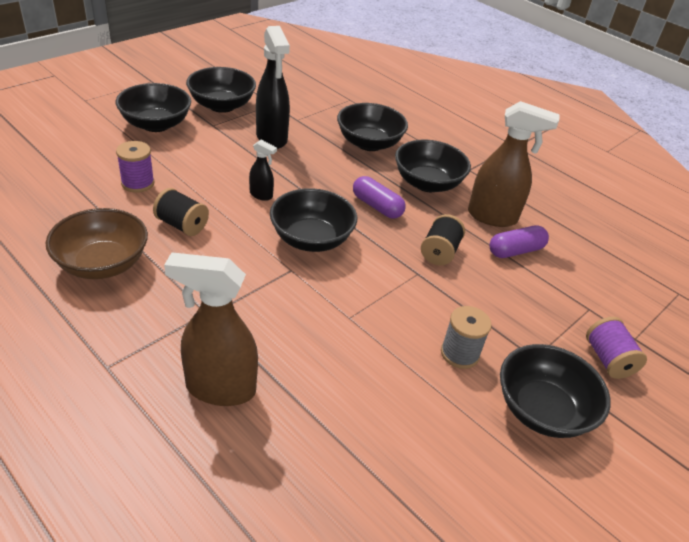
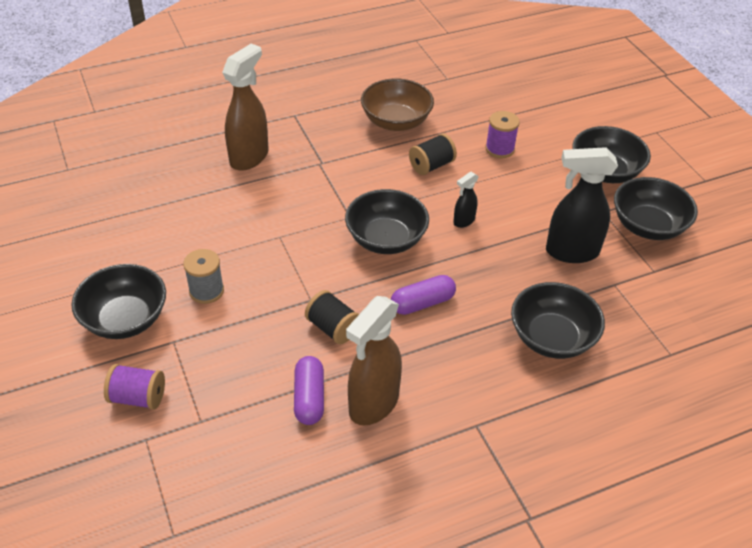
camera: 115 degrees right, 5 degrees up
(427, 183) = (454, 366): black bowl -> none

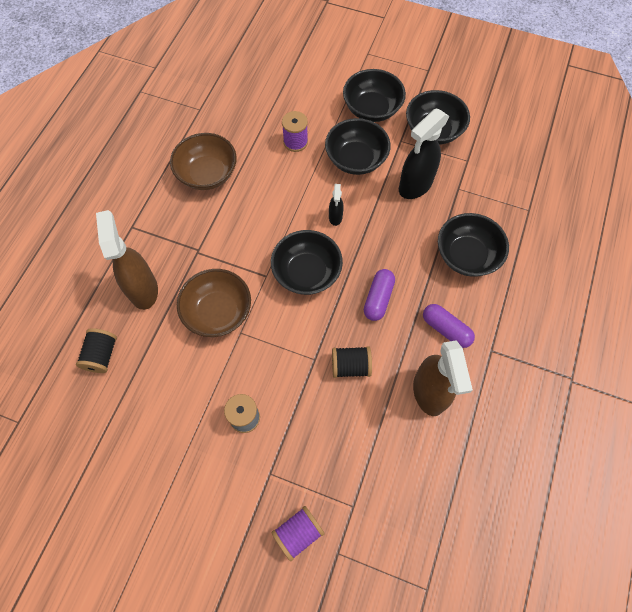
camera: 45 degrees left, 20 degrees up
(125, 319) = (219, 491): black bowl -> black bowl (356, 159)
(282, 211) = (218, 312): none -> brown bowl
(309, 398) = (392, 425): purple capsule -> purple capsule (446, 329)
(431, 165) = (269, 191): black spool -> black spool (101, 355)

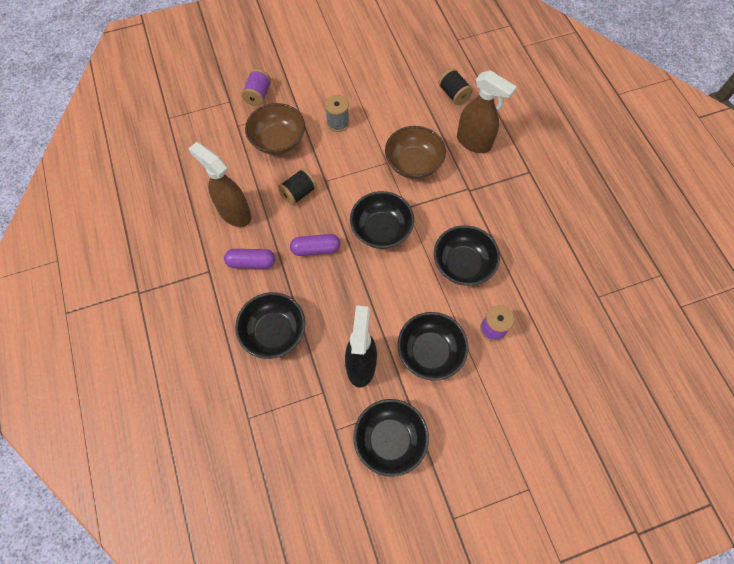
camera: 140 degrees right, 0 degrees up
(207, 174) = (526, 247): brown bowl -> brown bowl (278, 140)
(335, 217) = (399, 287): black spray bottle -> none
(372, 109) = (463, 419): black bowl -> black bowl (463, 264)
(378, 298) = (316, 249): purple capsule -> purple capsule turned 75 degrees counterclockwise

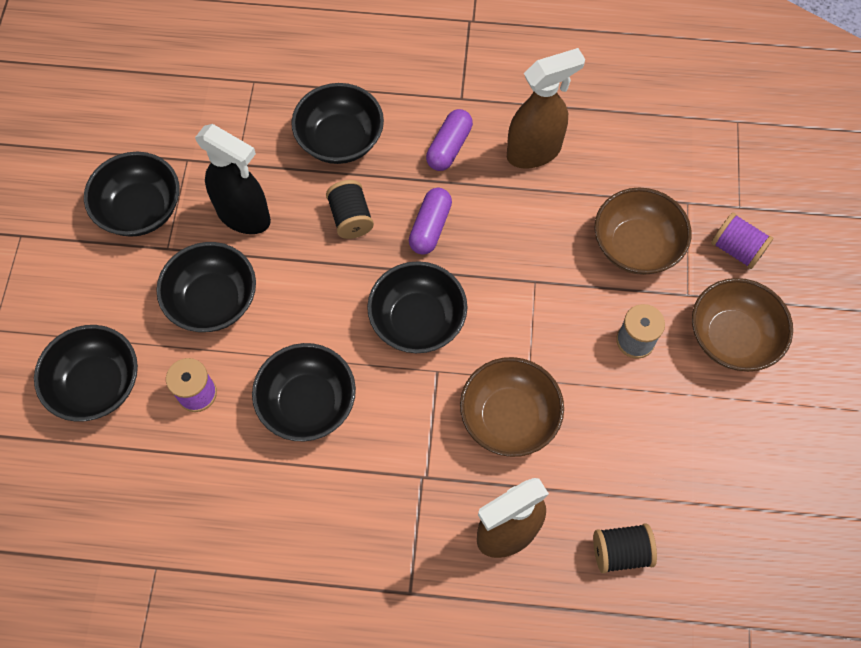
camera: 115 degrees right, 0 degrees up
(298, 193) = (530, 239): black spool -> black spool (351, 218)
(314, 83) = (732, 337): none -> brown bowl
(522, 393) = (97, 384): none -> black bowl

